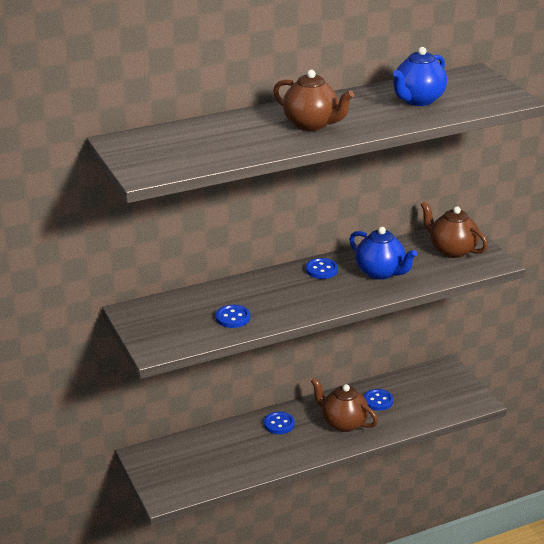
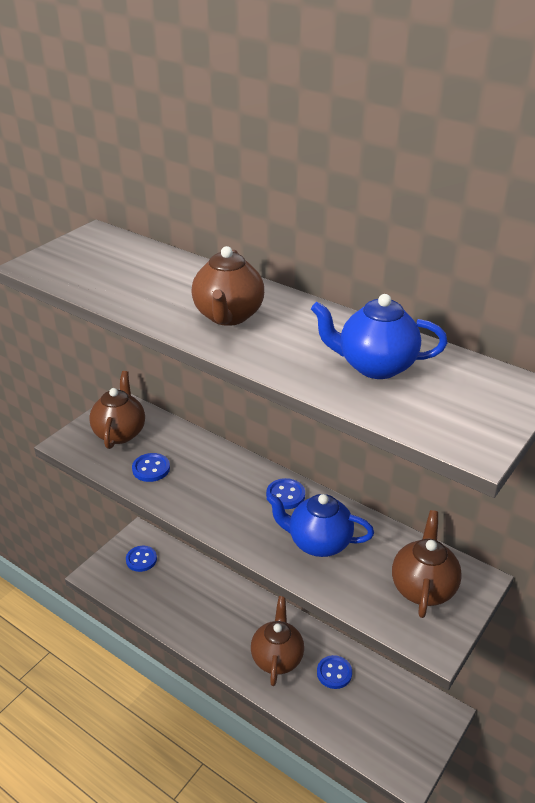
camera: 60 degrees right, 5 degrees up
(169, 321) = (120, 433): none -> brown teapot
(279, 424) = (241, 608): blue button -> blue button (141, 559)
(380, 272) = (318, 543): blue teapot -> blue teapot turned 90 degrees clockwise

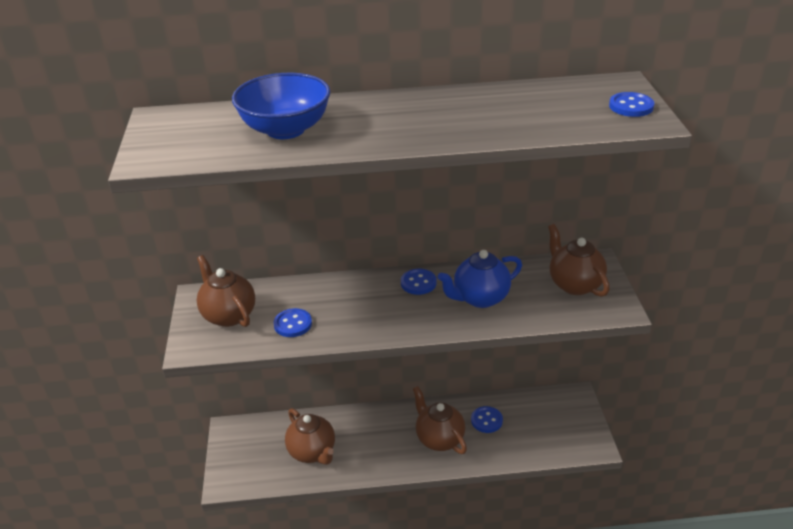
camera: 40 degrees left, 0 degrees up
(141, 559) = (254, 445): blue button -> blue button (631, 106)
(155, 286) = (285, 130): none -> blue bowl
(228, 316) = (380, 124): brown teapot -> brown teapot (312, 452)
(375, 366) = (527, 109): blue teapot -> none

